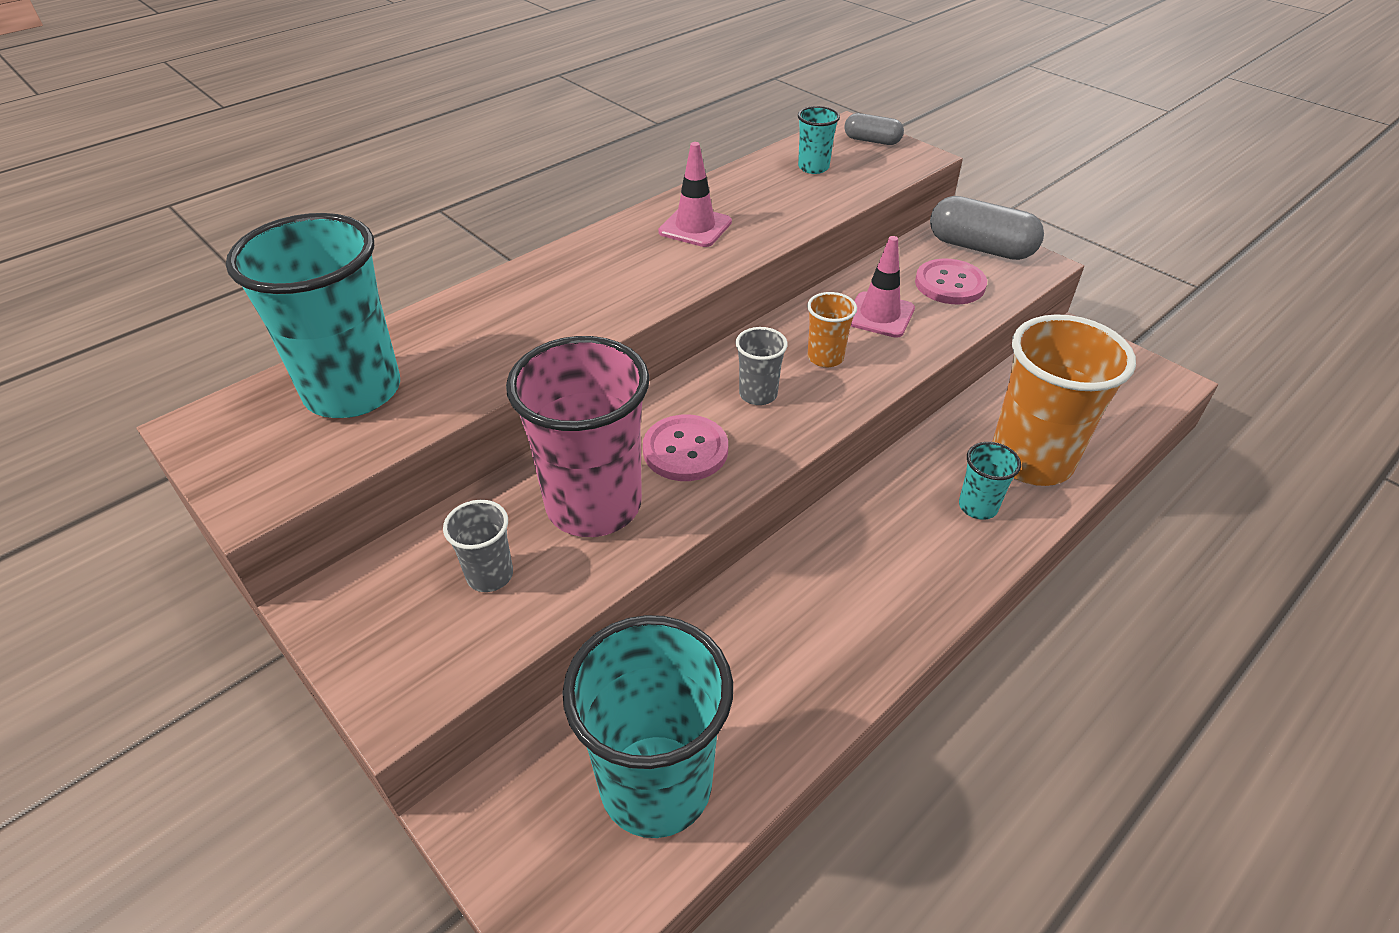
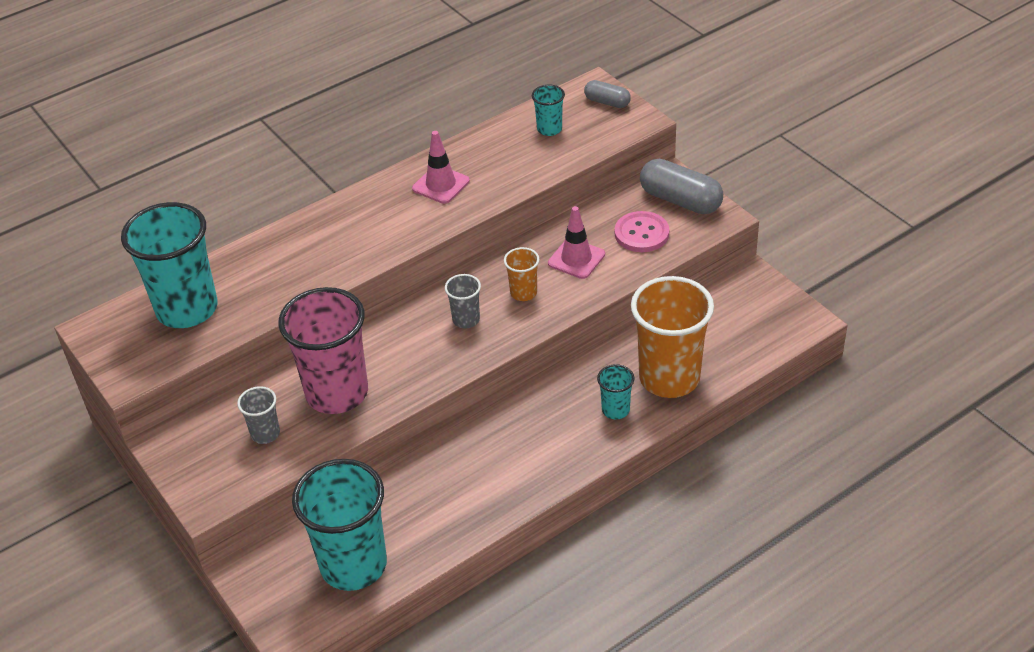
camera: 10 degrees right, 0 degrees up
(685, 450) = (405, 358): pink button -> none

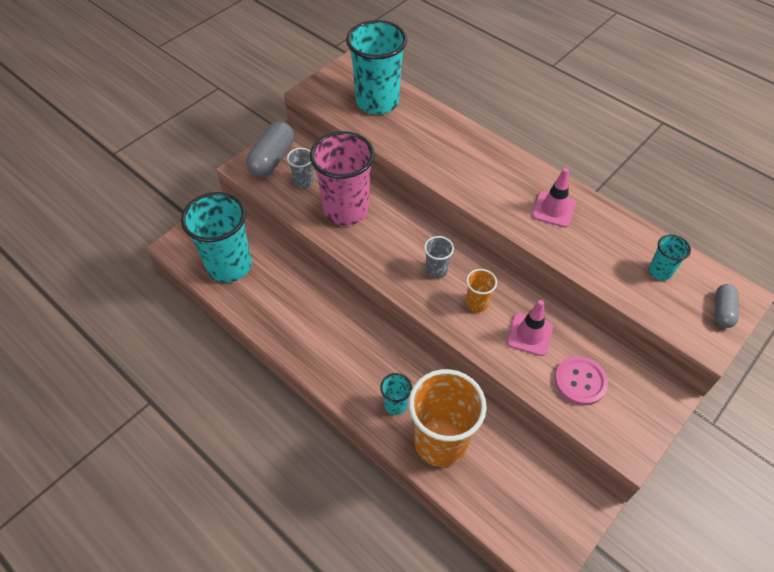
camera: 75 degrees right, 10 degrees up
(680, 200) = (639, 409): grey capsule -> grey capsule (272, 159)

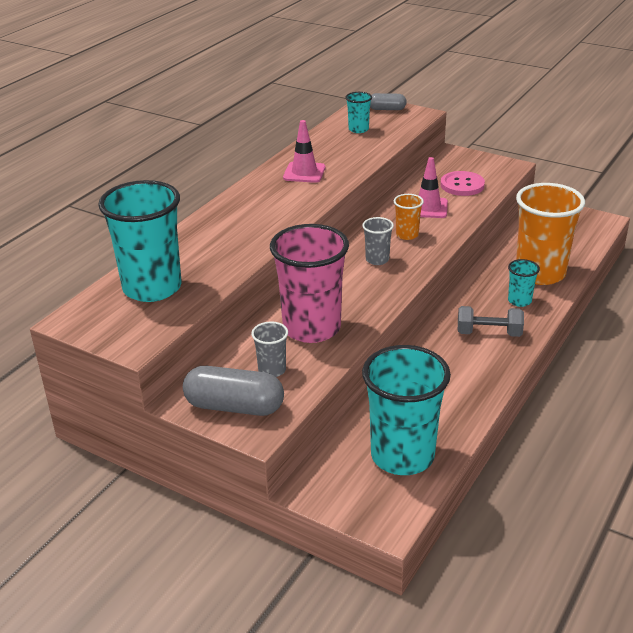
camera: 100 degrees left, 20 degrees down
(352, 362) = (489, 333): none -> grey dumbbell

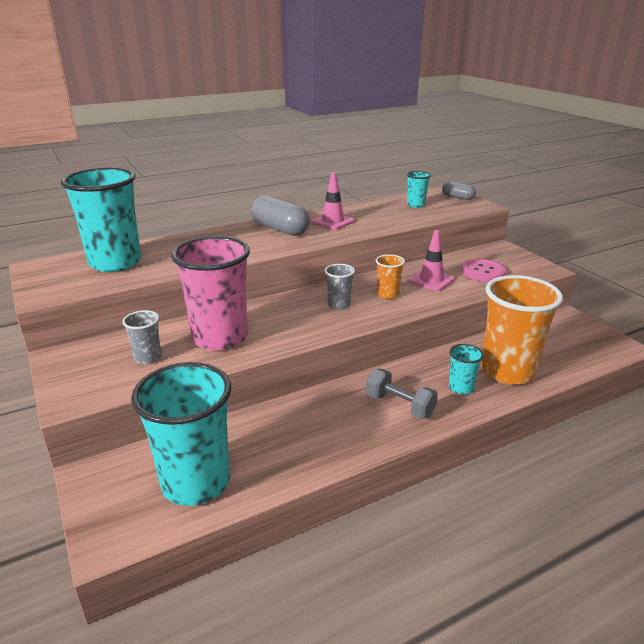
camera: 30 degrees right, 5 degrees down
(234, 407) = (83, 374): grey capsule -> grey capsule (280, 229)

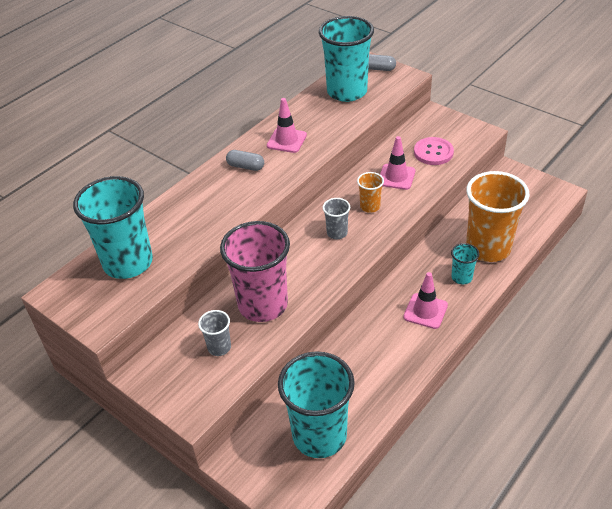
camera: 20 degrees left, 15 degrees up
(280, 229) = (246, 166): grey capsule -> grey capsule, size x0.57
(399, 405) = (425, 311): grey dumbbell -> pink traffic cone
(416, 205) = (347, 92): turquoise cup -> turquoise cup, size x2.21

